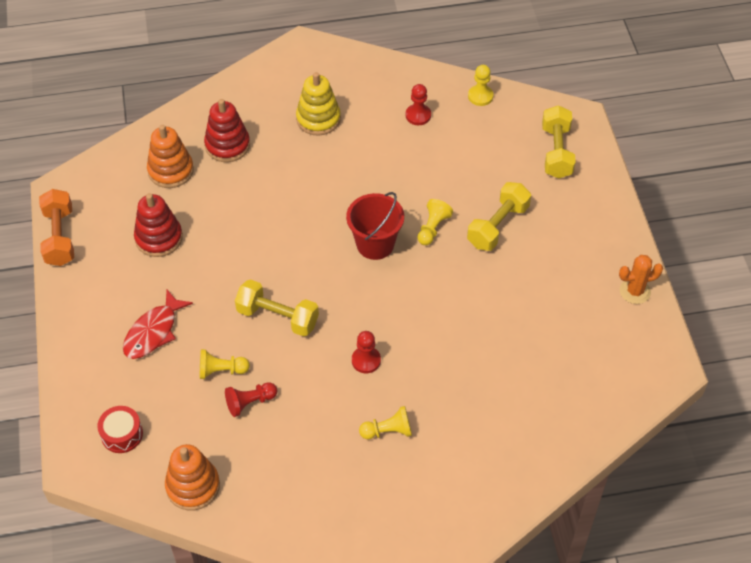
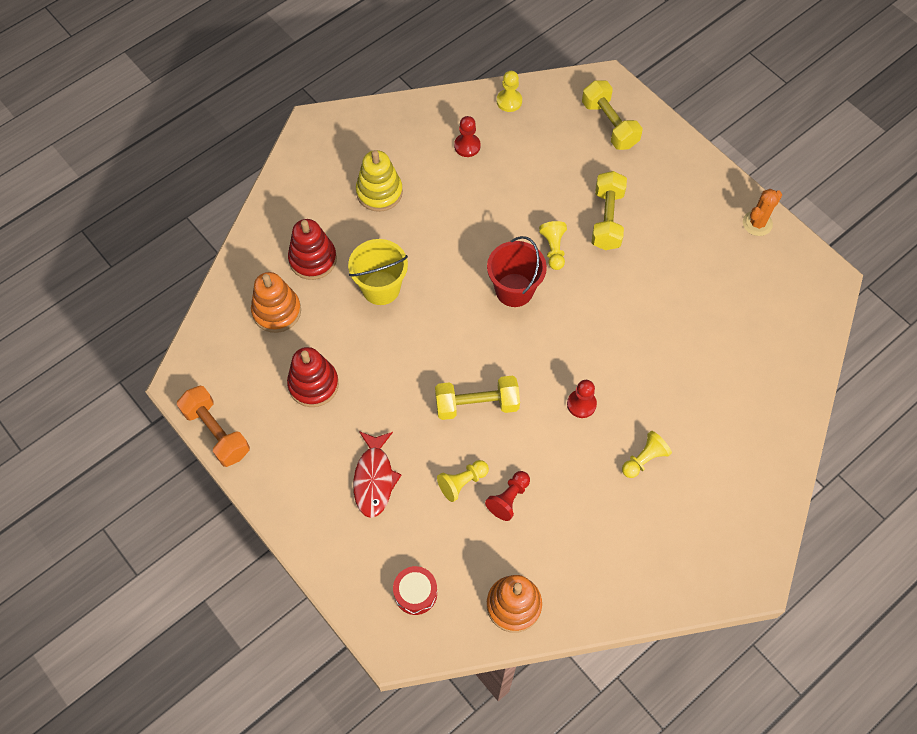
camera: 30 degrees left, 10 degrees up
(265, 191) = (381, 288): none -> yellow bucket

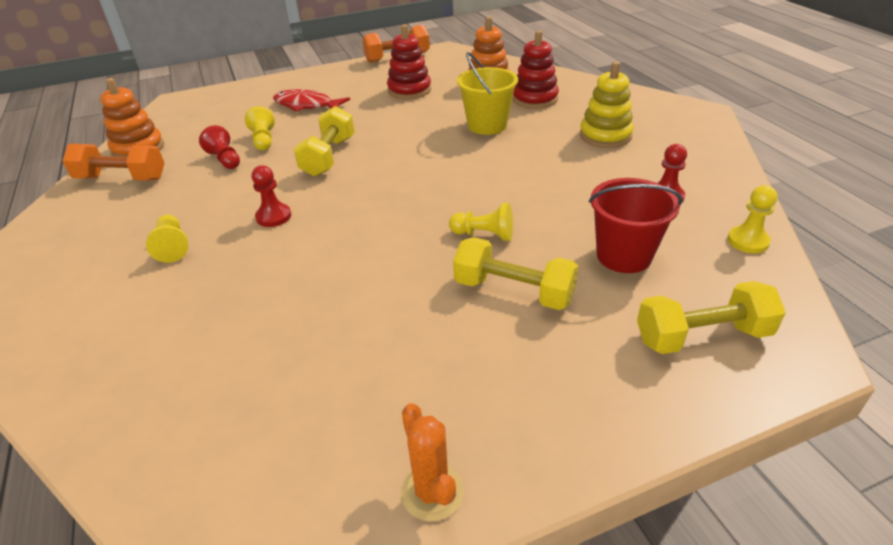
camera: 110 degrees right, 25 degrees down
(415, 593) = (201, 111): red drum -> none
(514, 290) = (442, 197): red bucket -> red bucket (623, 256)
(570, 578) = (121, 178): none -> orange dumbbell

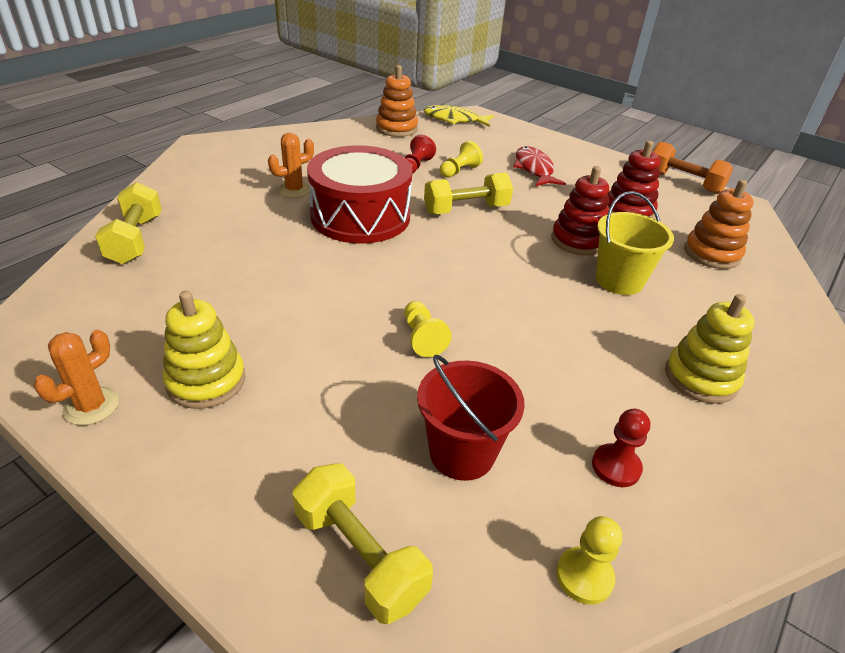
camera: 55 degrees right, 0 degrees up
(121, 178) = (355, 138): orange dumbbell -> none
(170, 113) = (454, 120): none -> yellow fish
(172, 246) = (294, 190): yellow pawn -> orange cactus
(273, 216) = (360, 216): red pawn -> red drum
(451, 386) = (206, 381): none -> yellow stacking toy
(513, 291) = (349, 383): yellow dumbbell -> yellow dumbbell (135, 240)
(534, 99) = (717, 298): red stacking toy -> red stacking toy (578, 240)

